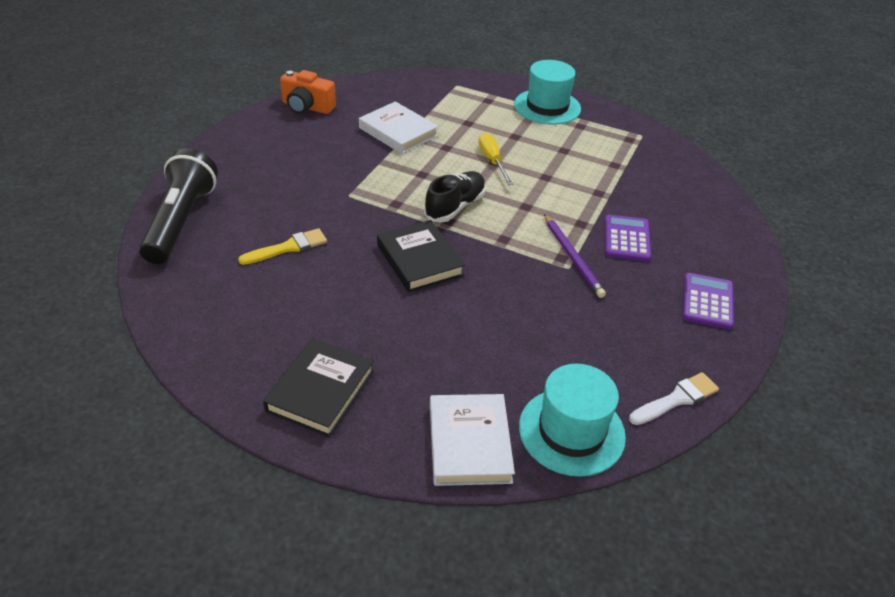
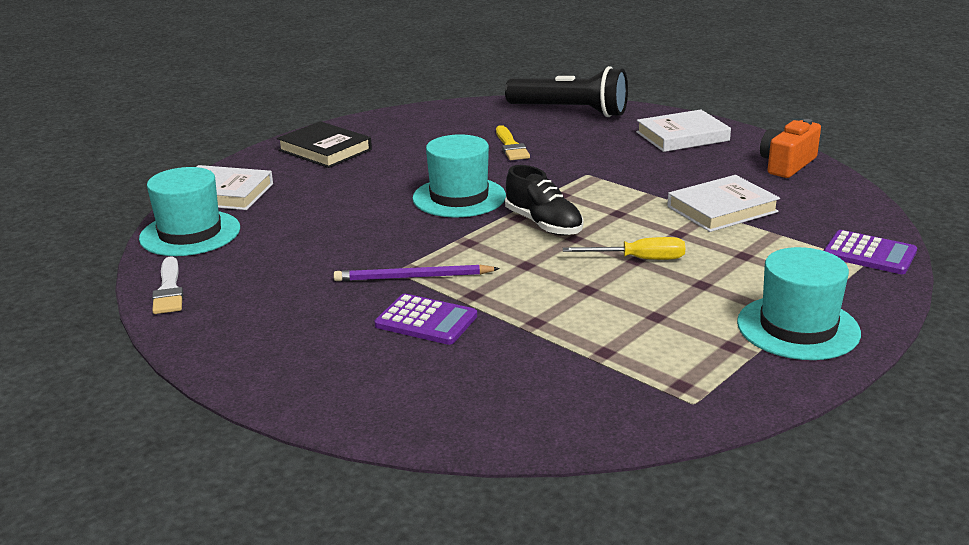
camera: 110 degrees right, 15 degrees down
(250, 153) = (682, 136): none -> white book
(419, 260) = (459, 197): black book -> turquoise hat
(707, 301) = (276, 348): purple calculator -> purple calculator (869, 254)

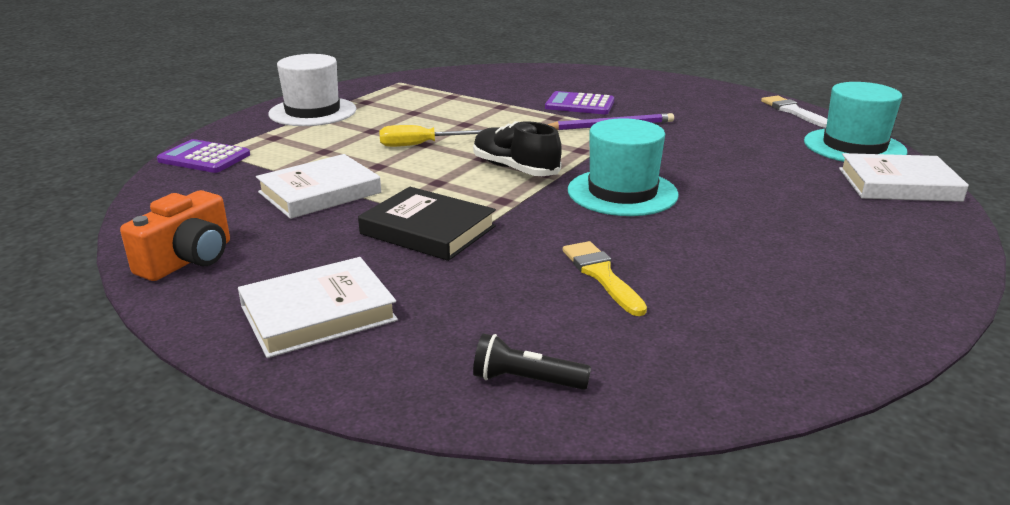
camera: 170 degrees right, 0 degrees up
(325, 150) = (876, 253): black book -> black book (428, 230)
(570, 111) = (526, 380): black flashlight -> black flashlight, size x0.45
(798, 328) = (312, 112): turquoise hat -> white hat

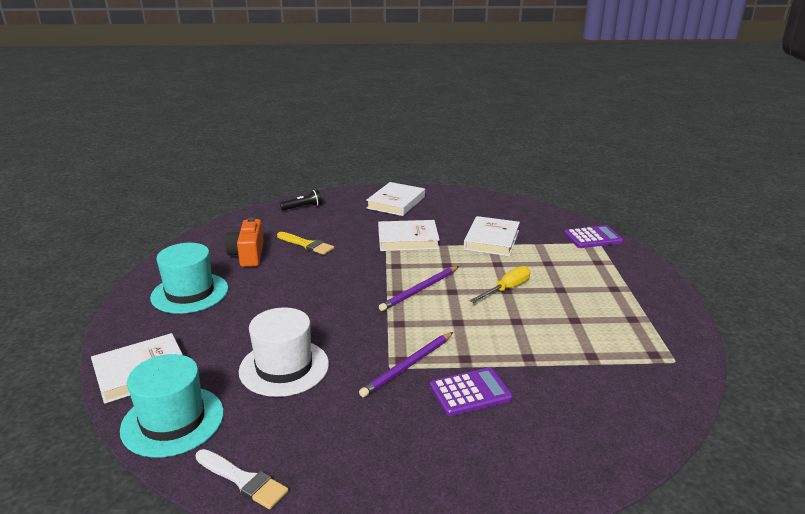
camera: 145 degrees right, 0 degrees up
(188, 260) = (475, 201): orange camera -> orange camera (248, 255)
(312, 112) = (637, 293): white hat -> white hat (284, 367)
(428, 230) = (408, 239): black book -> white book
(515, 169) = (419, 290): black shoe -> purple pencil
(622, 192) = (336, 294): turquoise hat -> turquoise hat (190, 293)

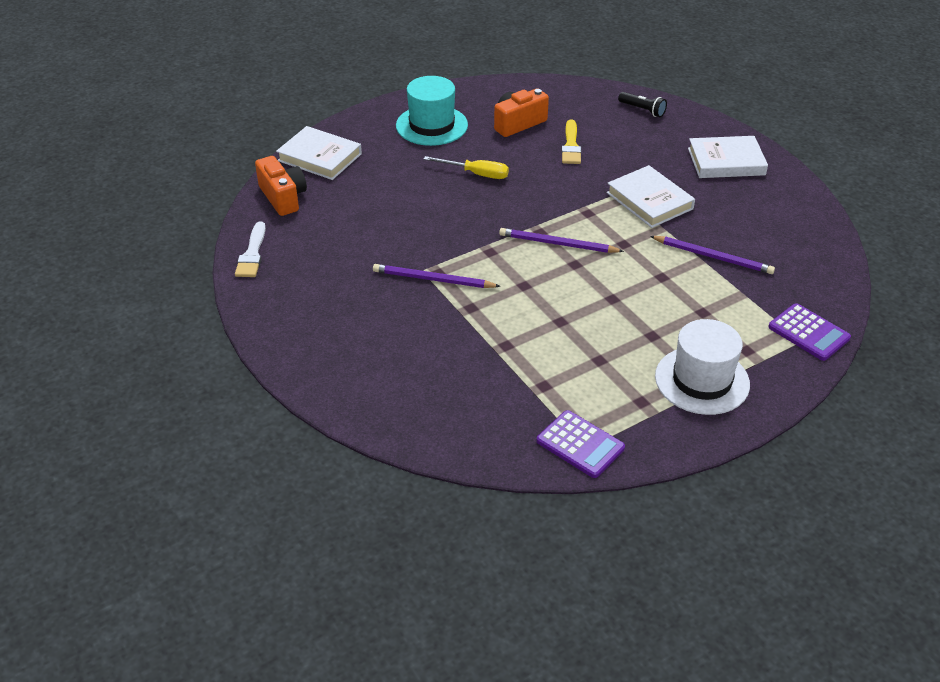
camera: 60 degrees right, 15 degrees up
(173, 421) = (283, 197): turquoise hat -> orange camera
(284, 367) = (378, 217): white hat -> white hat (702, 380)
(470, 392) = (426, 326): purple calculator -> purple calculator (580, 444)
(491, 240) = (713, 257): white book -> purple pencil
(506, 289) = (615, 298): yellow screwdriver -> yellow screwdriver (476, 174)

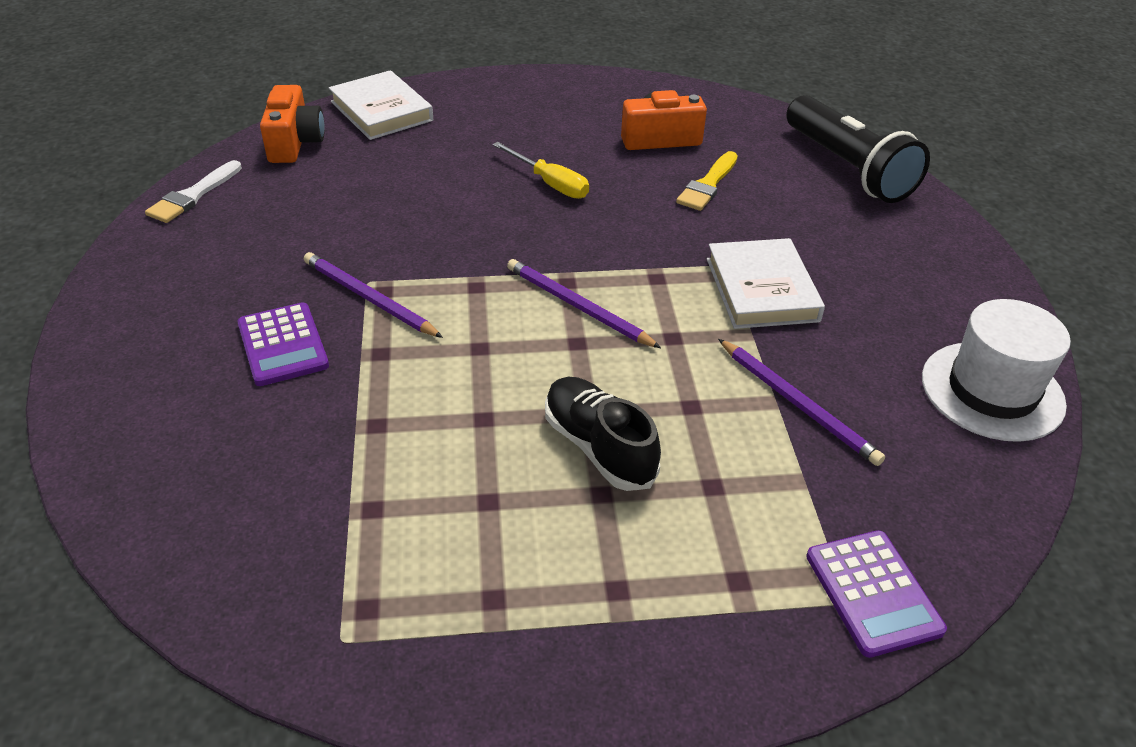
camera: 25 degrees right, 0 degrees up
(431, 125) = (548, 112): turquoise hat -> none
(580, 444) = (337, 632): purple calculator -> purple calculator (283, 345)
(632, 314) = (598, 447): none -> black shoe
(642, 110) = (847, 168): black flashlight -> black flashlight, size x2.23
(702, 380) = (622, 603): white hat -> white hat (992, 391)
(726, 161) = (924, 270): white book -> none

